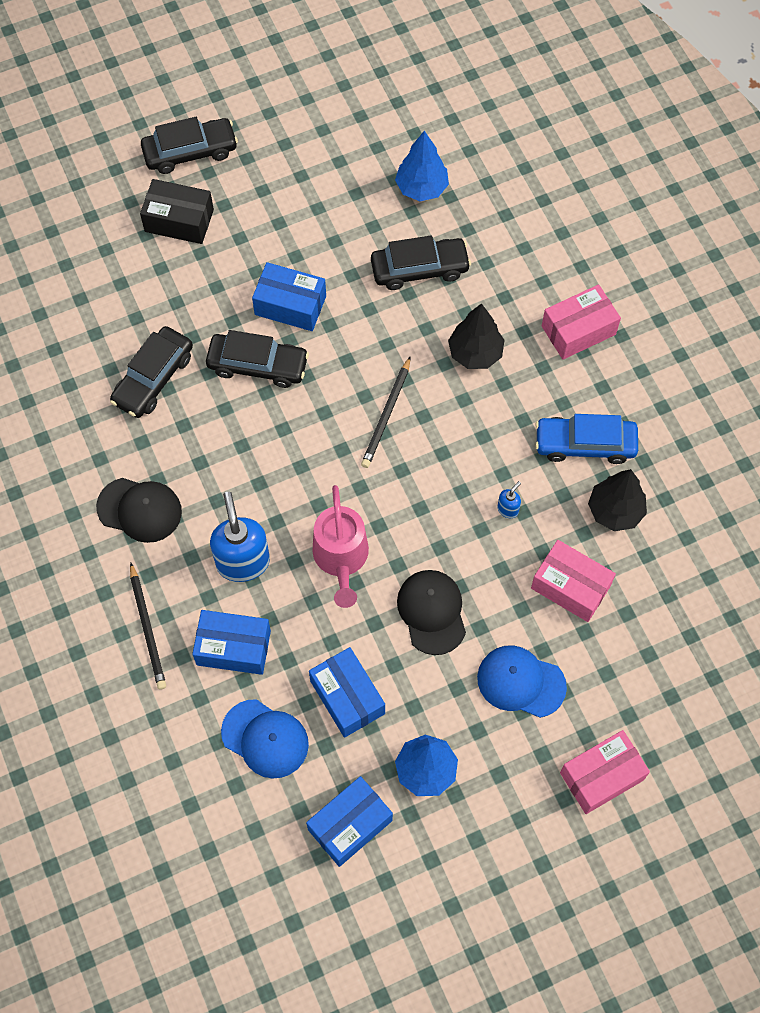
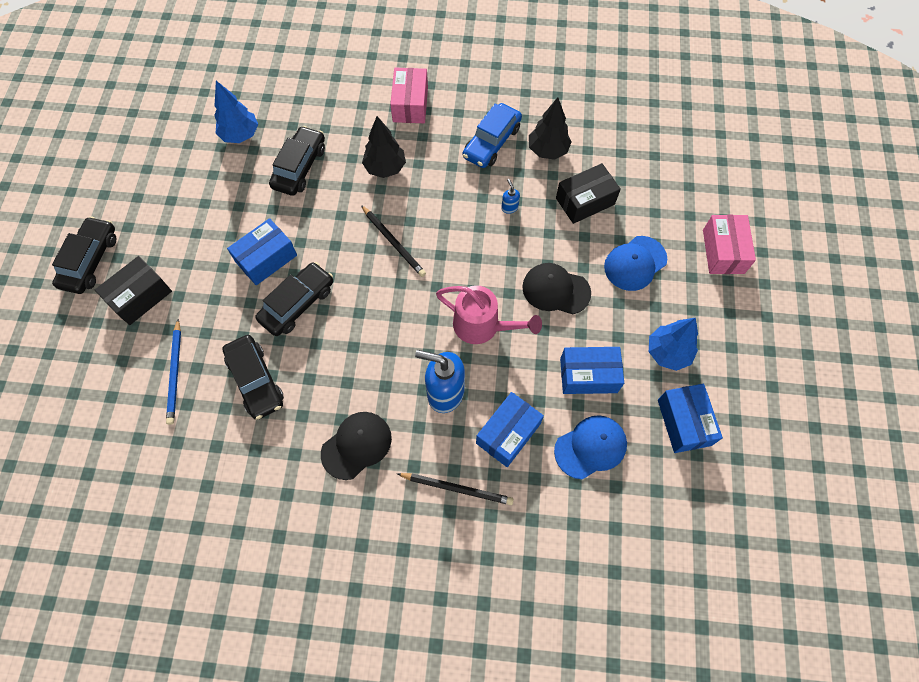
camera: 60 degrees left, 0 degrees up
(120, 303) = (175, 373): none -> blue pencil
(570, 587) = (585, 201): pink box -> black box

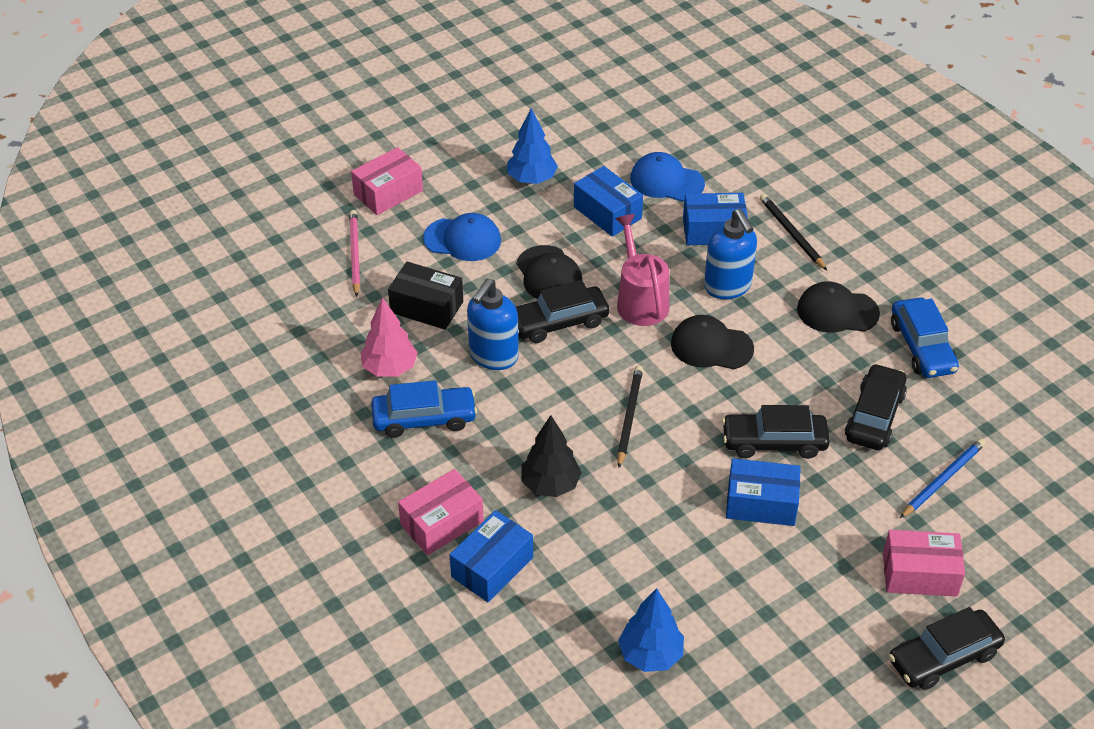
camera: 130 degrees left, 20 degrees down
(140, 297) = (919, 574): black box -> pink box
(274, 471) = (922, 347): none -> blue car
(300, 167) = (630, 561): black car -> black car (559, 322)
(403, 335) = (711, 346): none -> black cap
(509, 207) = (493, 356): blue soap dispenser -> blue soap dispenser, size x2.32
(547, 150) = (390, 368): black tree -> pink tree
(670, 193) = (354, 254): none -> pink pencil
(684, 422) = (584, 143): blue box -> blue box (492, 567)

